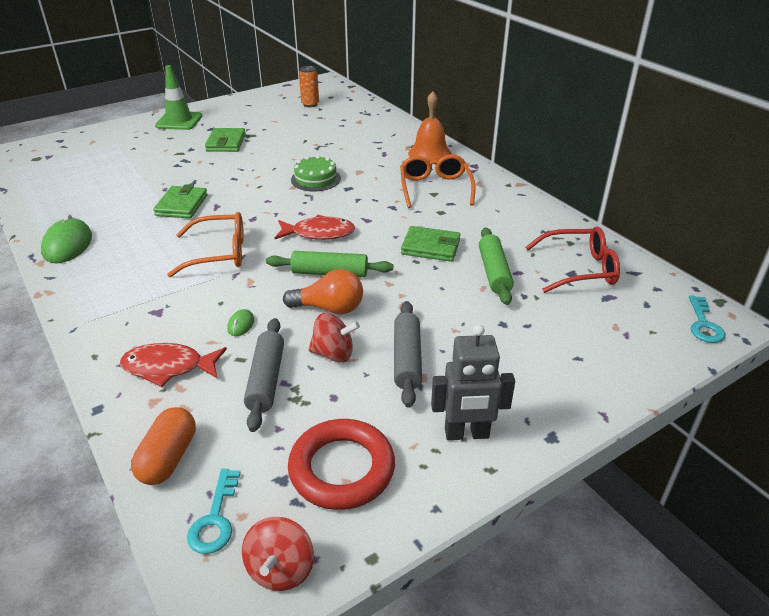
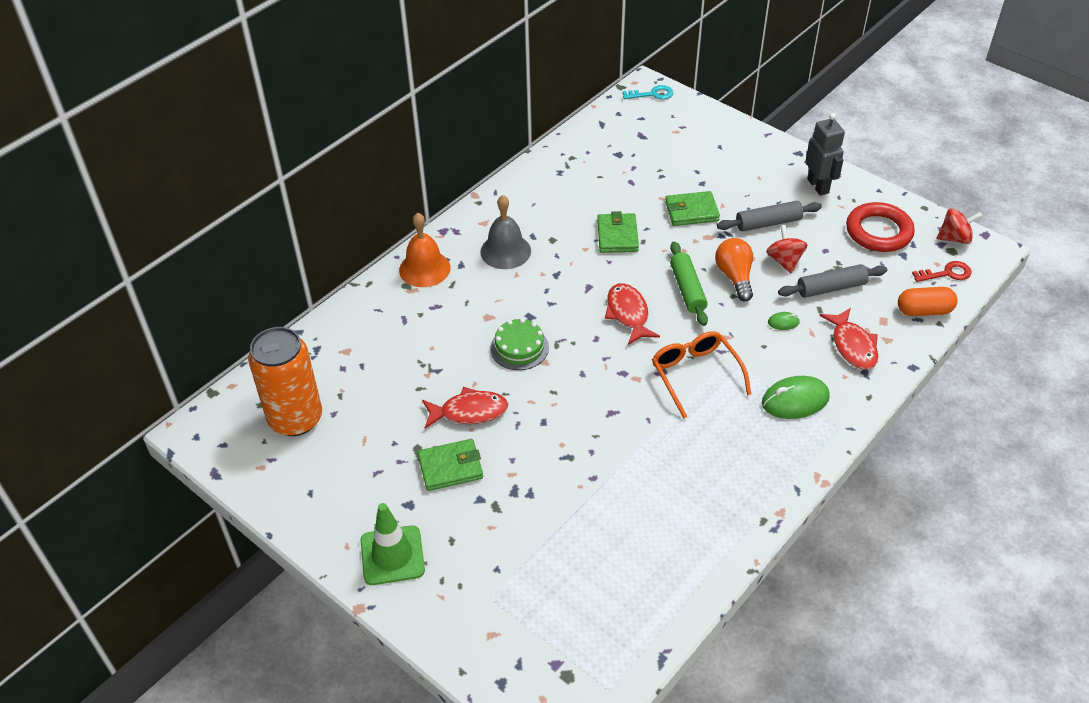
camera: 105 degrees left, 10 degrees up
(68, 245) = (741, 506): green mouse -> green mouse (795, 400)
(182, 205) = (622, 443): green wallet -> green wallet (691, 211)
(215, 519) = (947, 273): turquoise key -> red key
(268, 154) = (469, 412): none -> red fish
(310, 104) = (295, 419): orange can -> orange can, size x2.04
(435, 188) = (505, 251): orange glasses -> grey bell
(494, 272) = (638, 194): green rolling pin -> none
(579, 269) = (610, 150): red glasses -> none

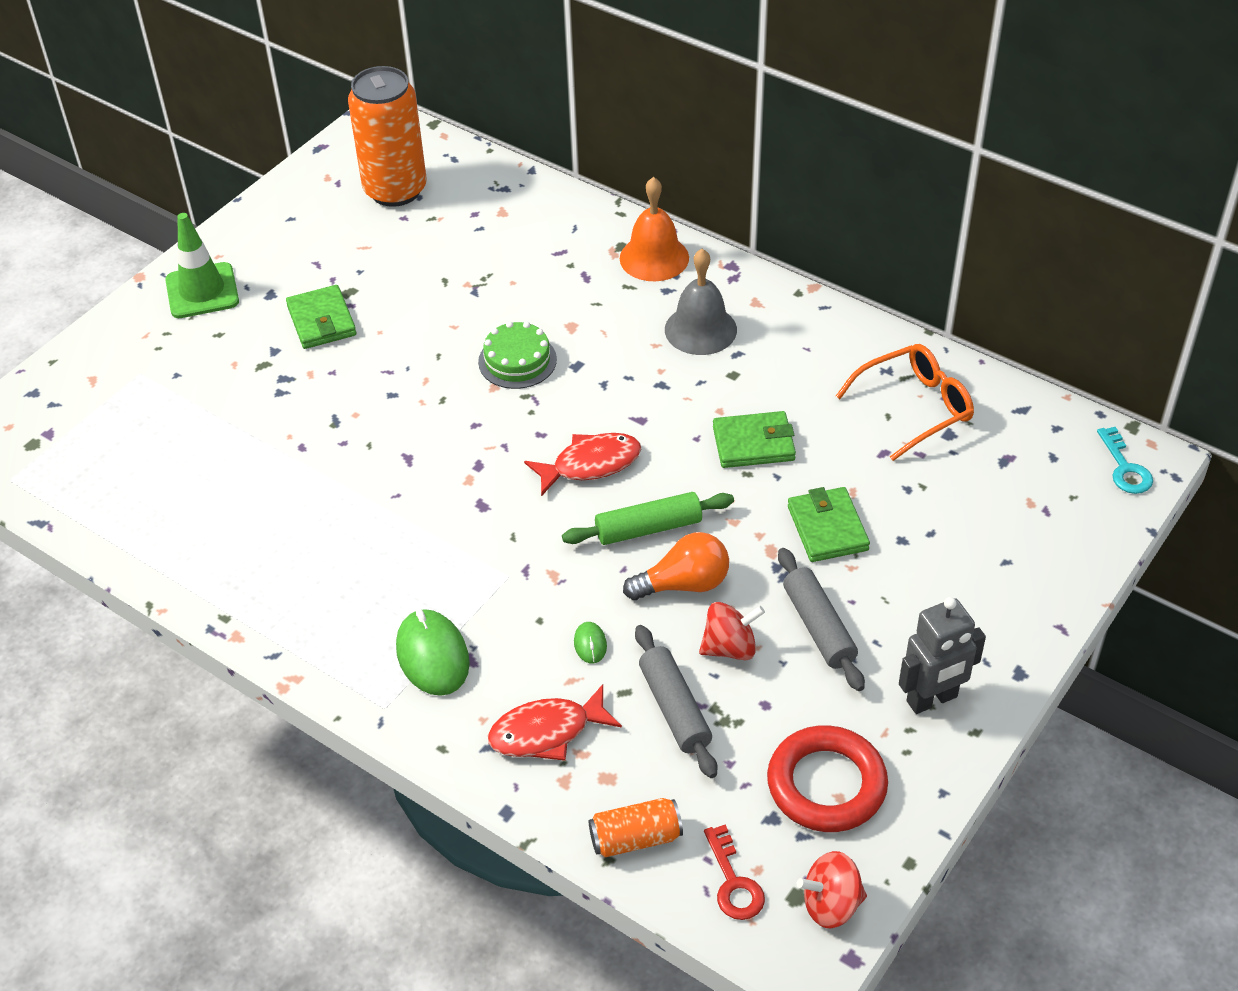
camera: 85 degrees right, 0 degrees up
(469, 412) = (407, 327): red fish -> none
(695, 375) = (477, 542): orange glasses -> orange glasses (915, 407)
(924, 311) = (635, 838): orange capsule -> orange can
(954, 238) = (831, 904): red spinning top -> red spinning top turned 90 degrees clockwise

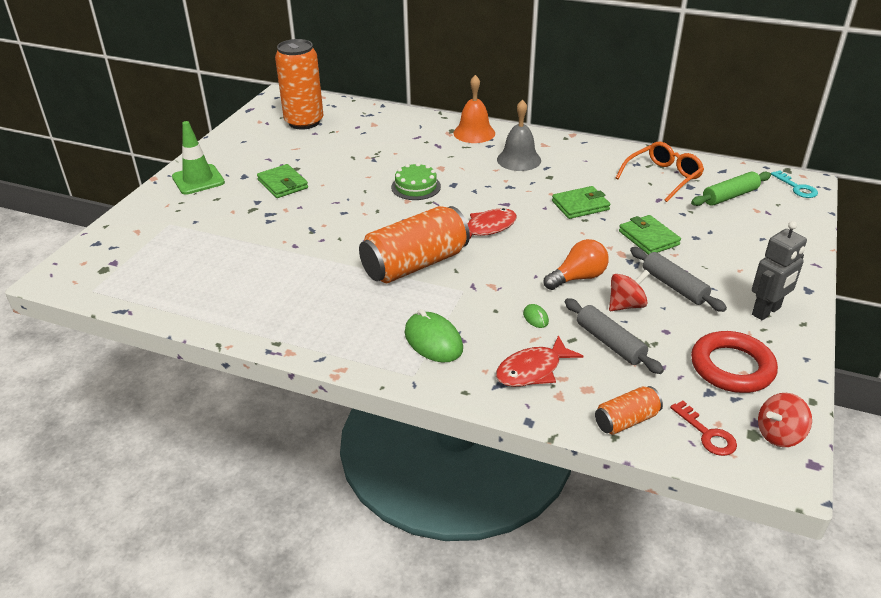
camera: 15 degrees left, 10 degrees down
(459, 515) = (415, 264): none -> orange can
(648, 528) = (540, 254): green rolling pin -> green rolling pin (730, 196)

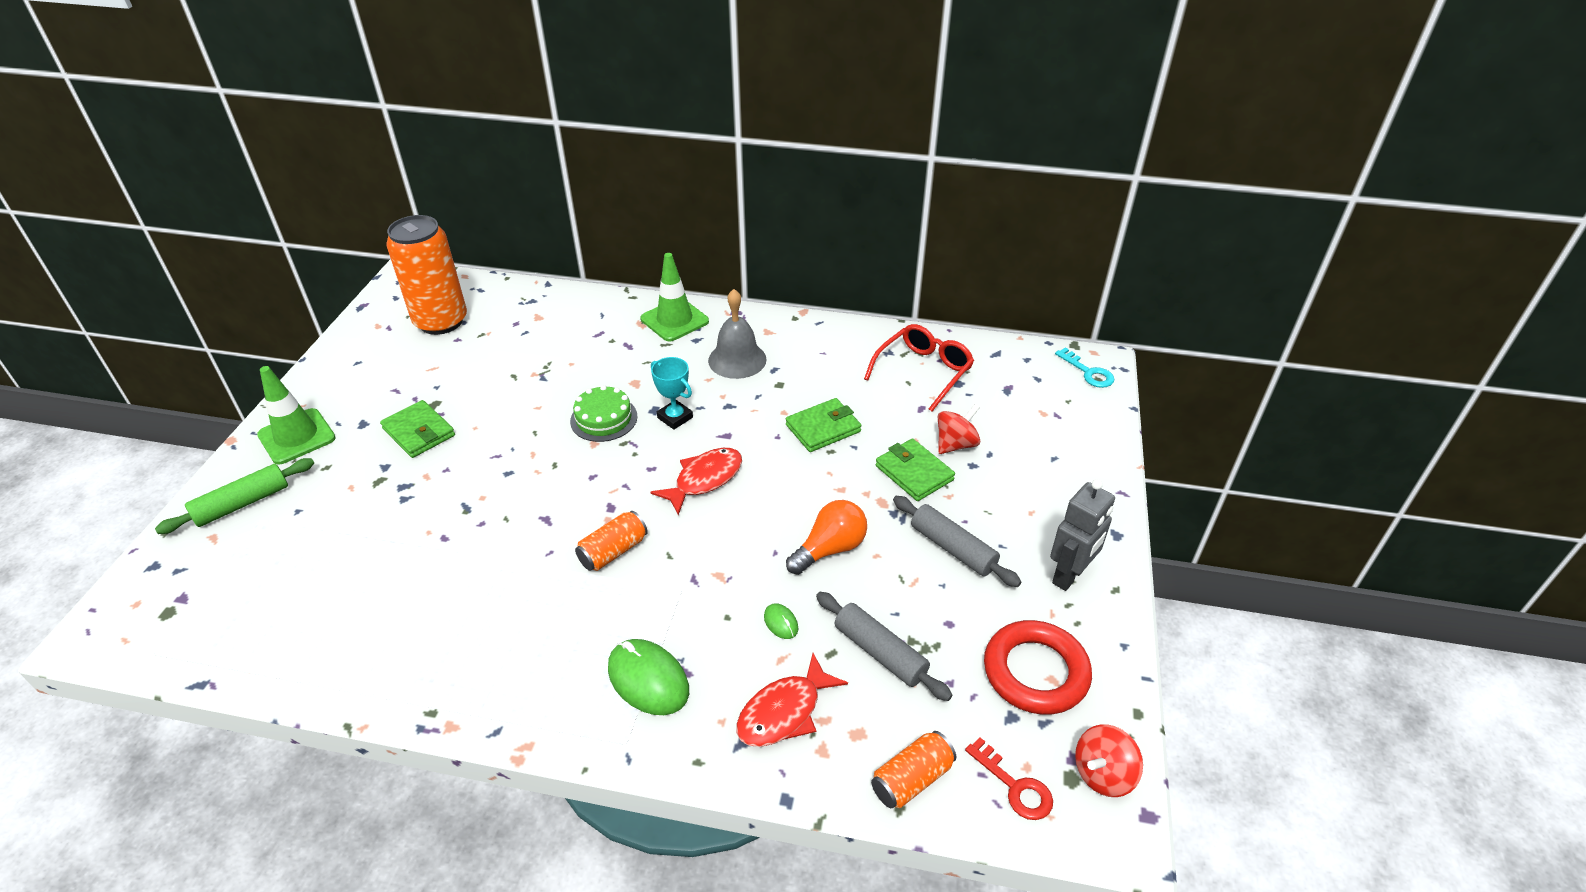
camera: 10 degrees left, 5 degrees up
(415, 264) = (613, 551): orange can -> orange can, size x0.49
(468, 190) = (675, 417): none -> turquoise trophy
(474, 133) = (674, 320): orange bell -> green traffic cone
(626, 305) = (895, 587): red spinning top -> red spinning top (955, 444)
(663, 177) = (923, 372): orange glasses -> red glasses
(730, 196) = (1008, 394): green rolling pin -> green rolling pin (242, 504)

